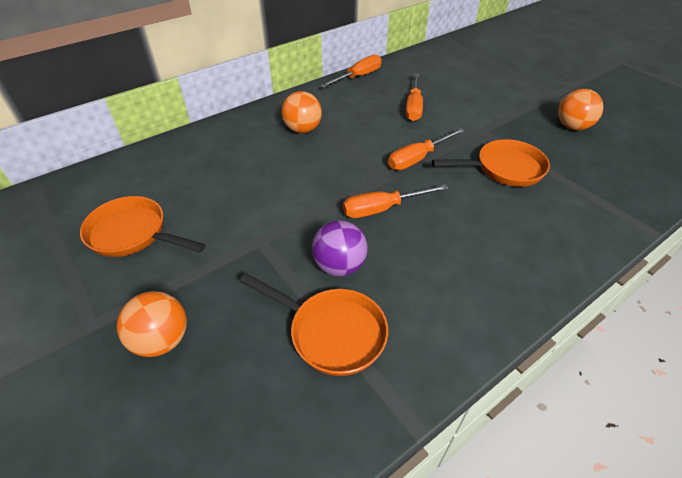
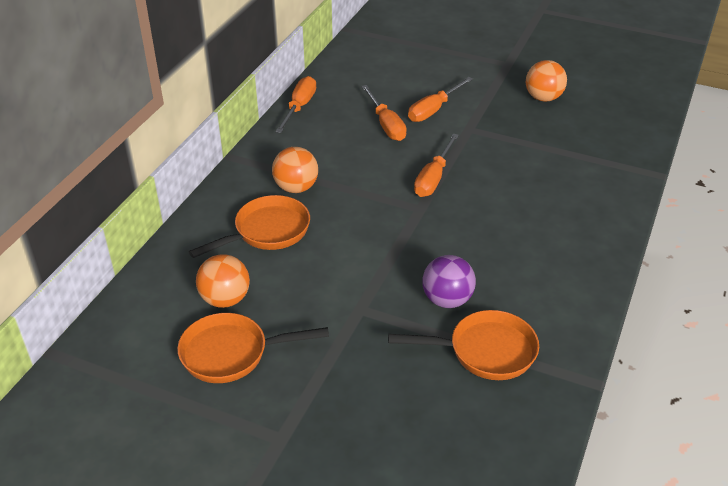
camera: 30 degrees left, 5 degrees down
(162, 340) = (356, 419): orange ball -> orange ball (225, 299)
(382, 209) = (441, 237): orange screwdriver -> orange screwdriver (434, 110)
(504, 169) = (515, 161): orange pan -> orange pan (267, 232)

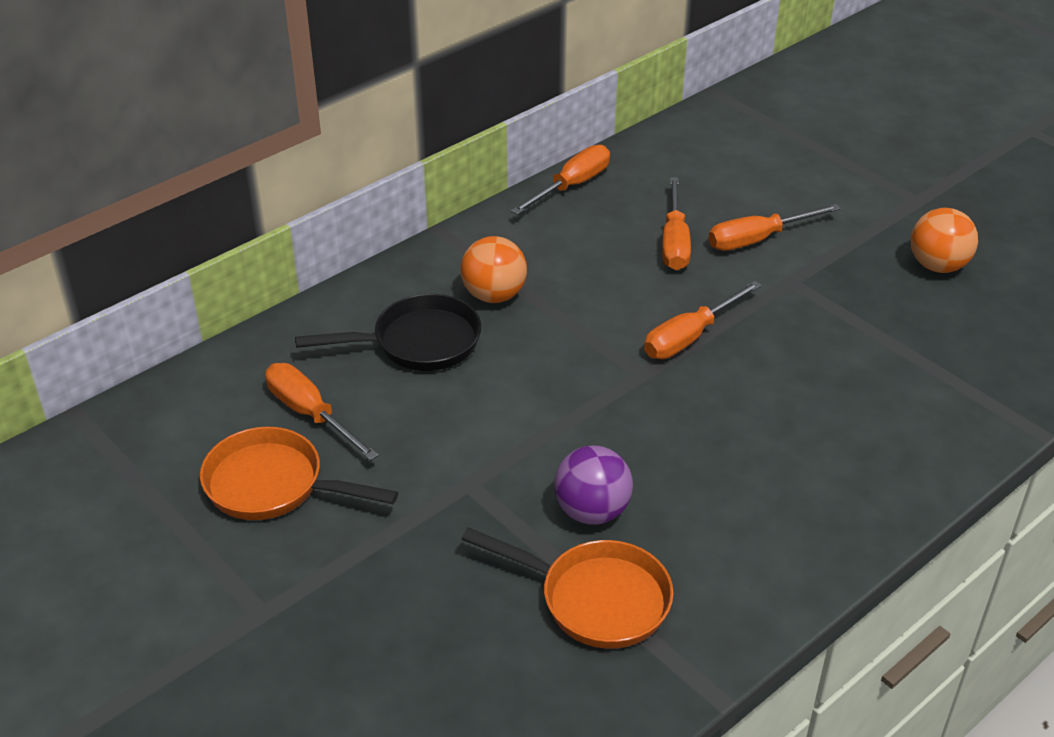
camera: 25 degrees right, 0 degrees up
(225, 299) = (310, 414): orange ball -> orange screwdriver
(267, 232) = (418, 343): orange pan -> black pan

